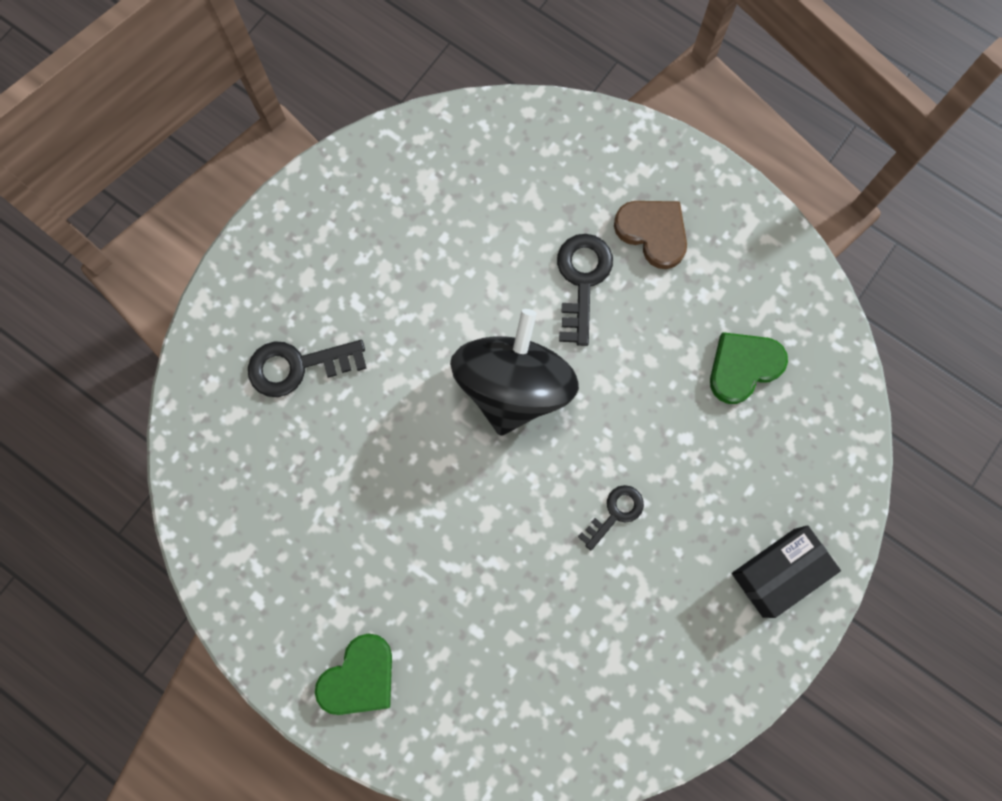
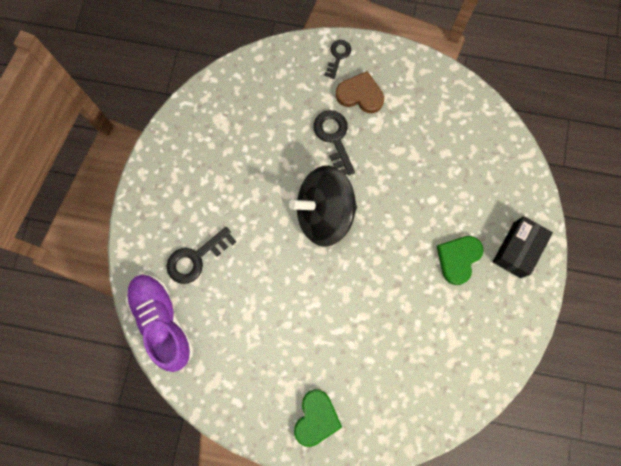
camera: 25 degrees left, 0 degrees up
(208, 435) = (163, 321): none -> purple shoe
(513, 385) = (324, 213): black spinning top -> black spinning top turned 90 degrees counterclockwise
(615, 513) = (414, 258): black key -> black key (338, 56)
(743, 367) = (444, 146): green heart -> green heart (458, 259)

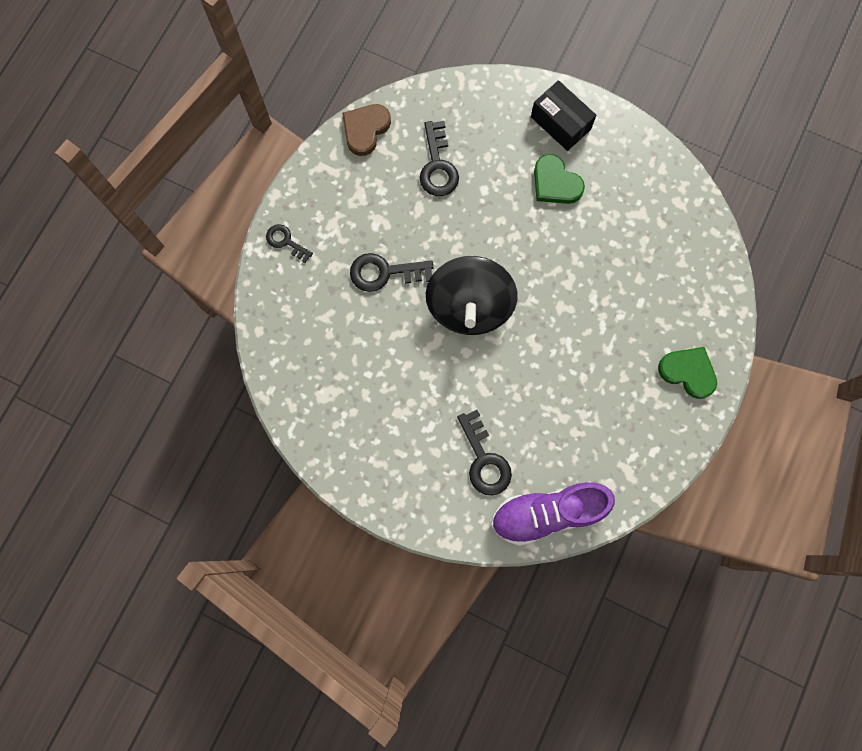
camera: 75 degrees left, 0 degrees up
(360, 95) = (341, 230): brown heart -> brown heart (365, 129)
(441, 155) = (437, 166): none -> black key

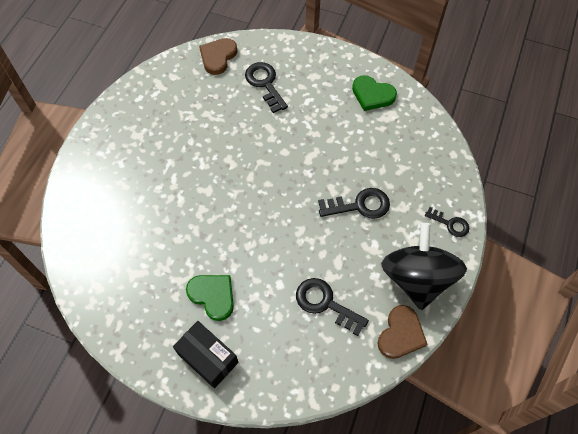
camera: 175 degrees right, 15 degrees down
(437, 166) = (325, 303): black key -> black key turned 45 degrees counterclockwise
(469, 306) = (284, 185): black spinning top -> black spinning top (417, 278)
(548, 513) = (218, 57): purple shoe -> brown heart
(688, 372) = (106, 151): green heart -> green heart (372, 95)

